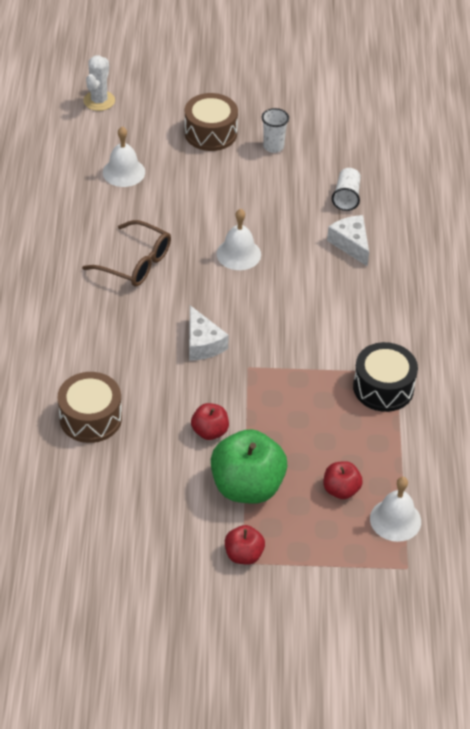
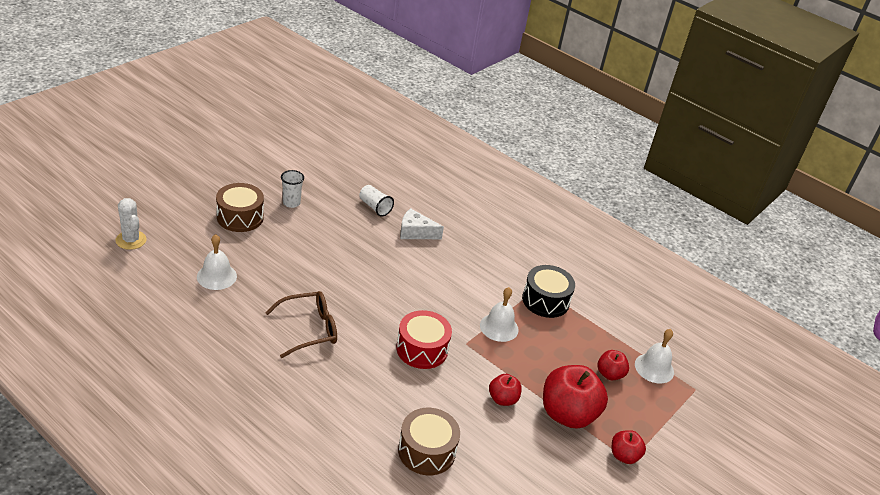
camera: 55 degrees left, 10 degrees down
(202, 343) = (422, 349): white cheese -> red drum
(238, 254) = (363, 280): white bell -> white bell (499, 327)
(247, 486) = (567, 414): green apple -> red apple

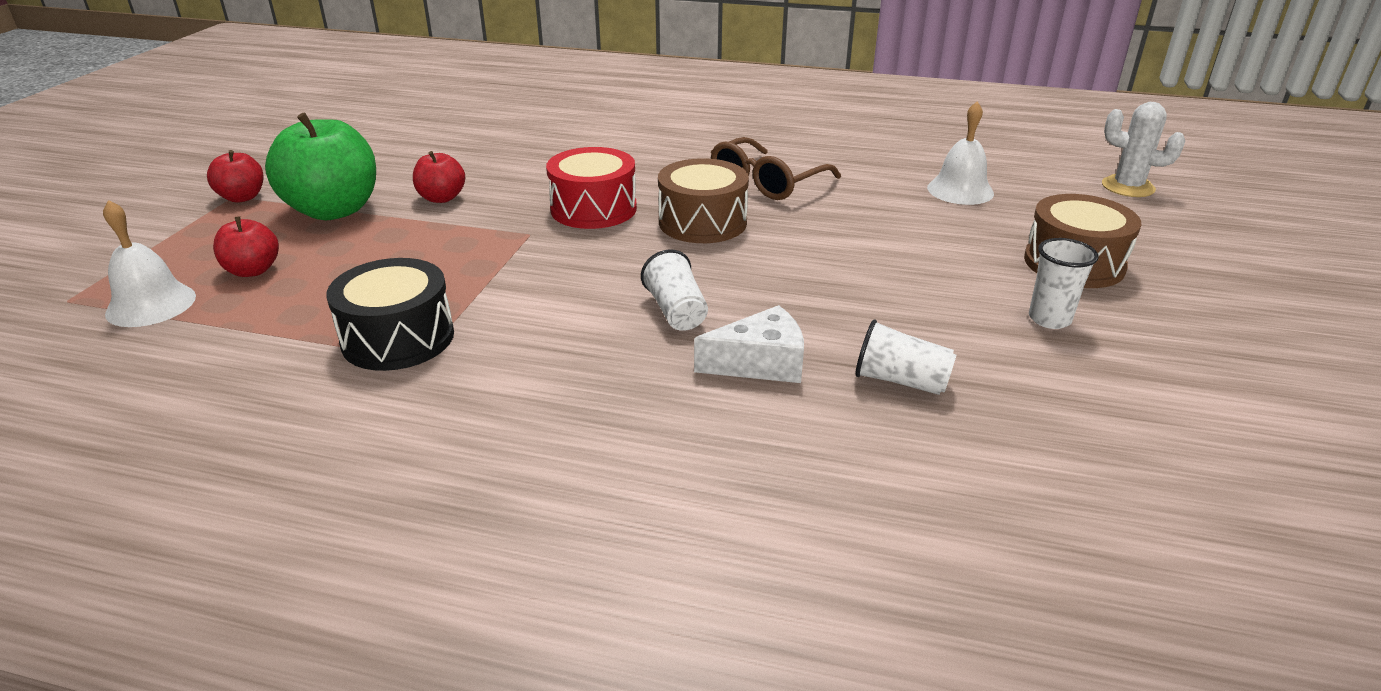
camera: 160 degrees right, 5 degrees down
(426, 451) = (522, 141): brown drum -> brown drum (702, 222)
(428, 266) = (676, 311): none -> white cup
(499, 327) = (482, 268): white bell -> none
(567, 414) = (334, 210): red apple -> green apple

